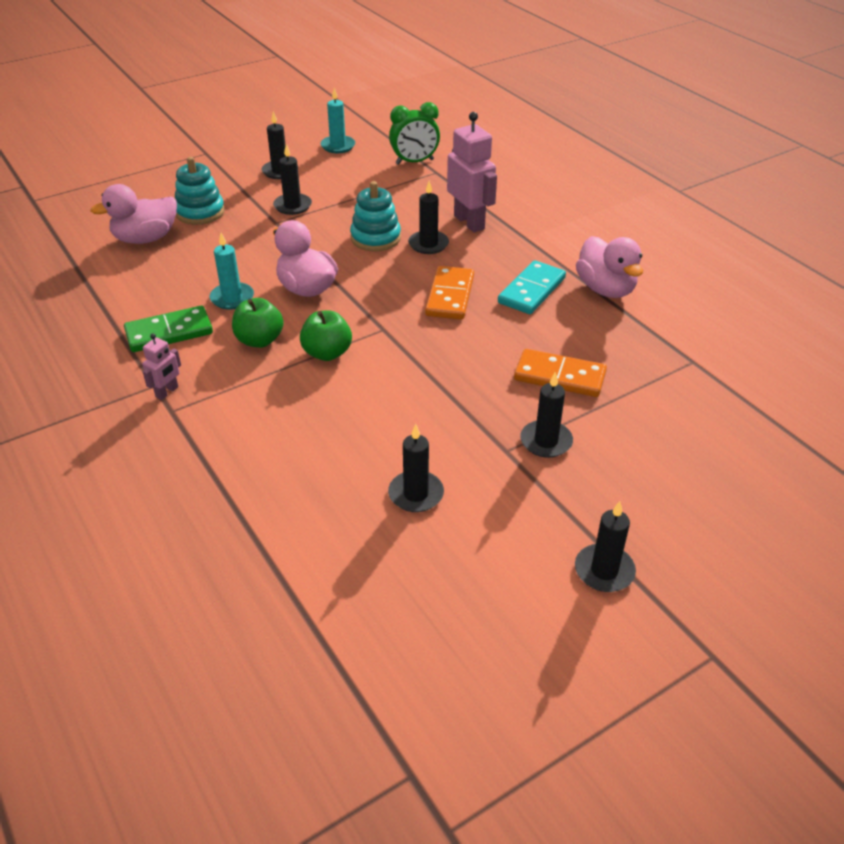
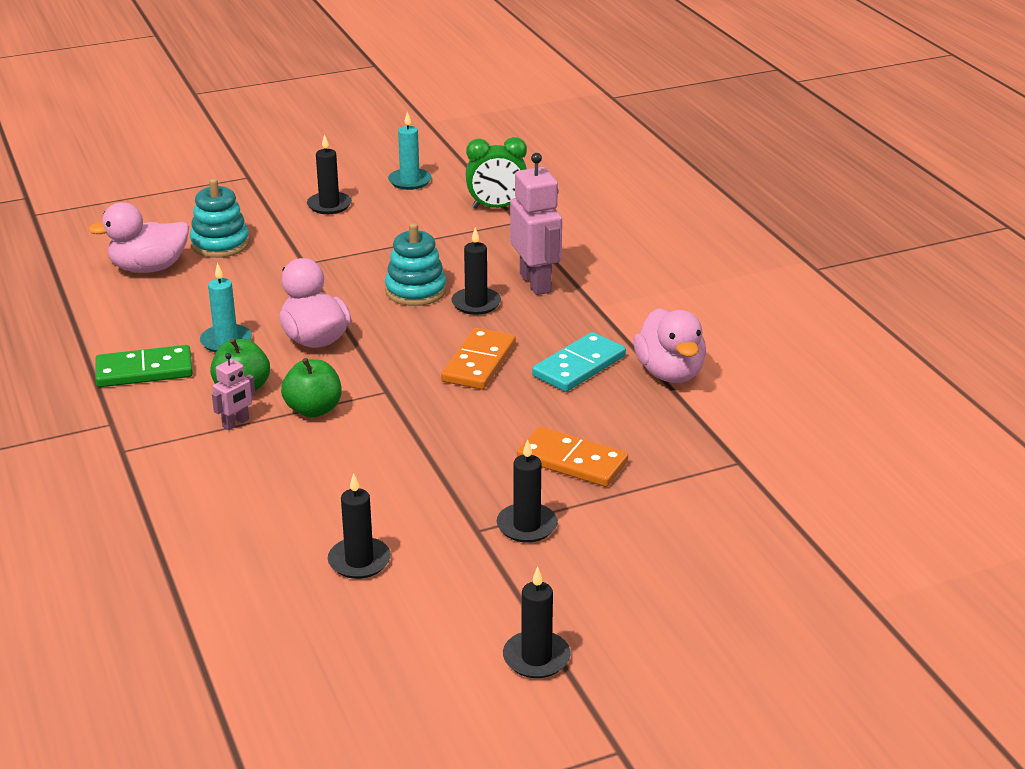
camera: 10 degrees right, 10 degrees down
(167, 392) = (123, 431): pink robot -> pink robot (236, 423)
(292, 206) = (330, 246): black candle -> none

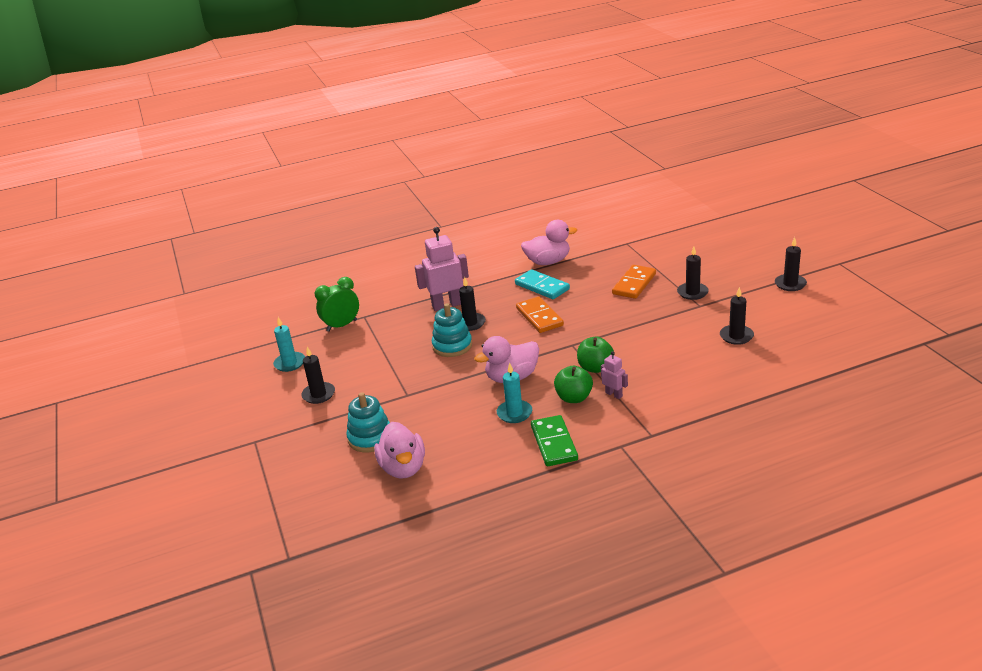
camera: 85 degrees left, 0 degrees up
(479, 363) = (539, 317): orange domino -> orange domino turned 45 degrees clockwise
(496, 207) = (342, 325): green clock -> green clock turned 120 degrees counterclockwise

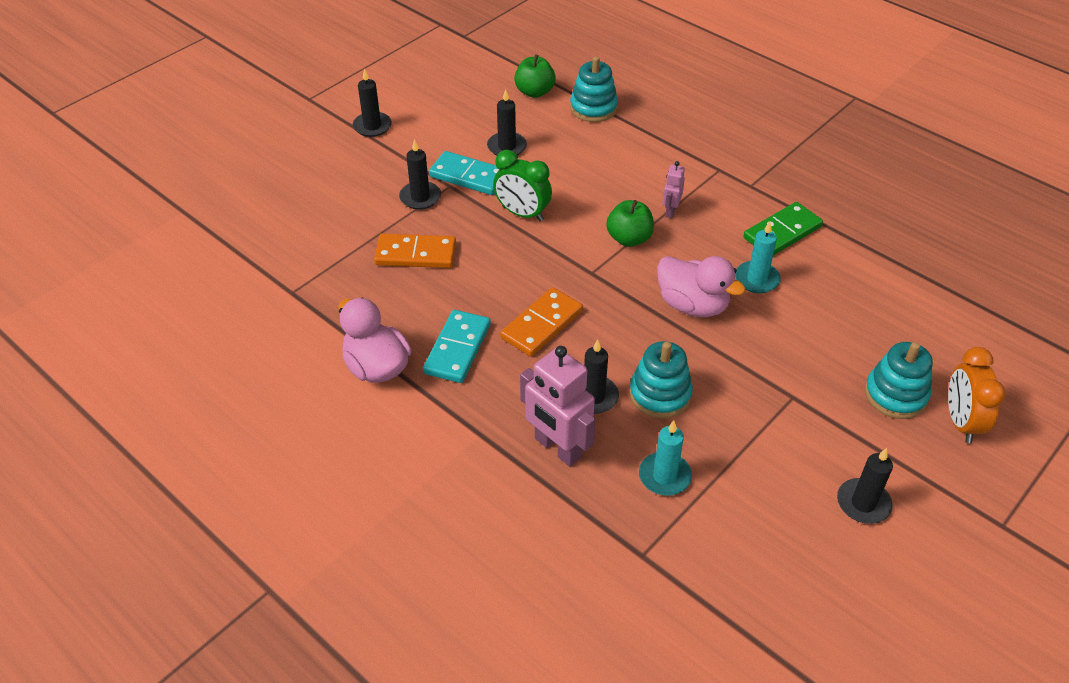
camera: 120 degrees left, 15 degrees up
(290, 363) = (824, 593): turquoise candle -> turquoise candle (664, 476)
(326, 457) = (960, 422): none -> orange clock
(342, 325) = (685, 575): green clock -> green clock (522, 214)
(403, 468) = (915, 339): pink duck -> none
(574, 398) = (696, 240): green apple -> green apple (534, 92)
(707, 314) = (468, 176): none -> turquoise domino
(774, 389) = (593, 108): none -> turquoise stacking toy

